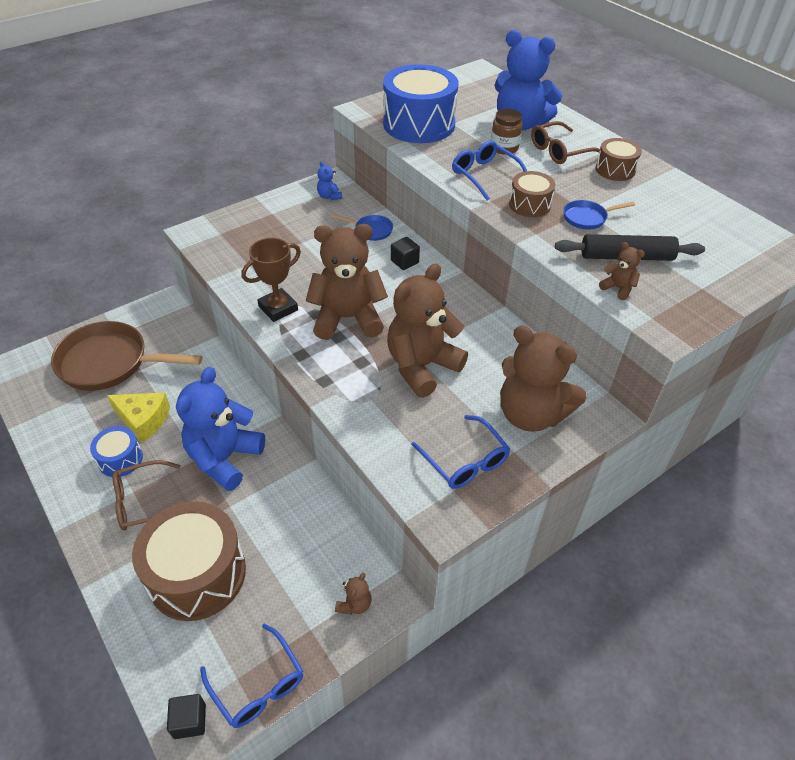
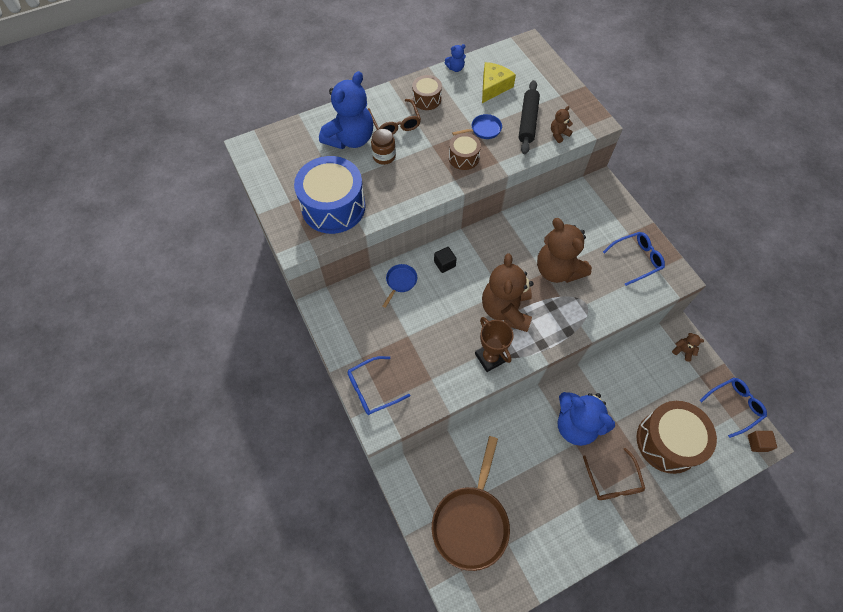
camera: 80 degrees left, 15 degrees up
(120, 459) = (574, 502): blue drum -> none
(143, 420) = (537, 487): yellow cheese -> yellow cheese (493, 87)
(190, 721) = (757, 443): black cube -> brown cube
(329, 196) = (345, 309): blue teddy bear -> blue teddy bear (455, 68)
(485, 175) = (421, 176): blue glasses -> blue glasses (373, 389)
(531, 414) = (600, 218): brown teddy bear -> none
(587, 218) = (483, 130): blue pan -> blue pan turned 105 degrees counterclockwise

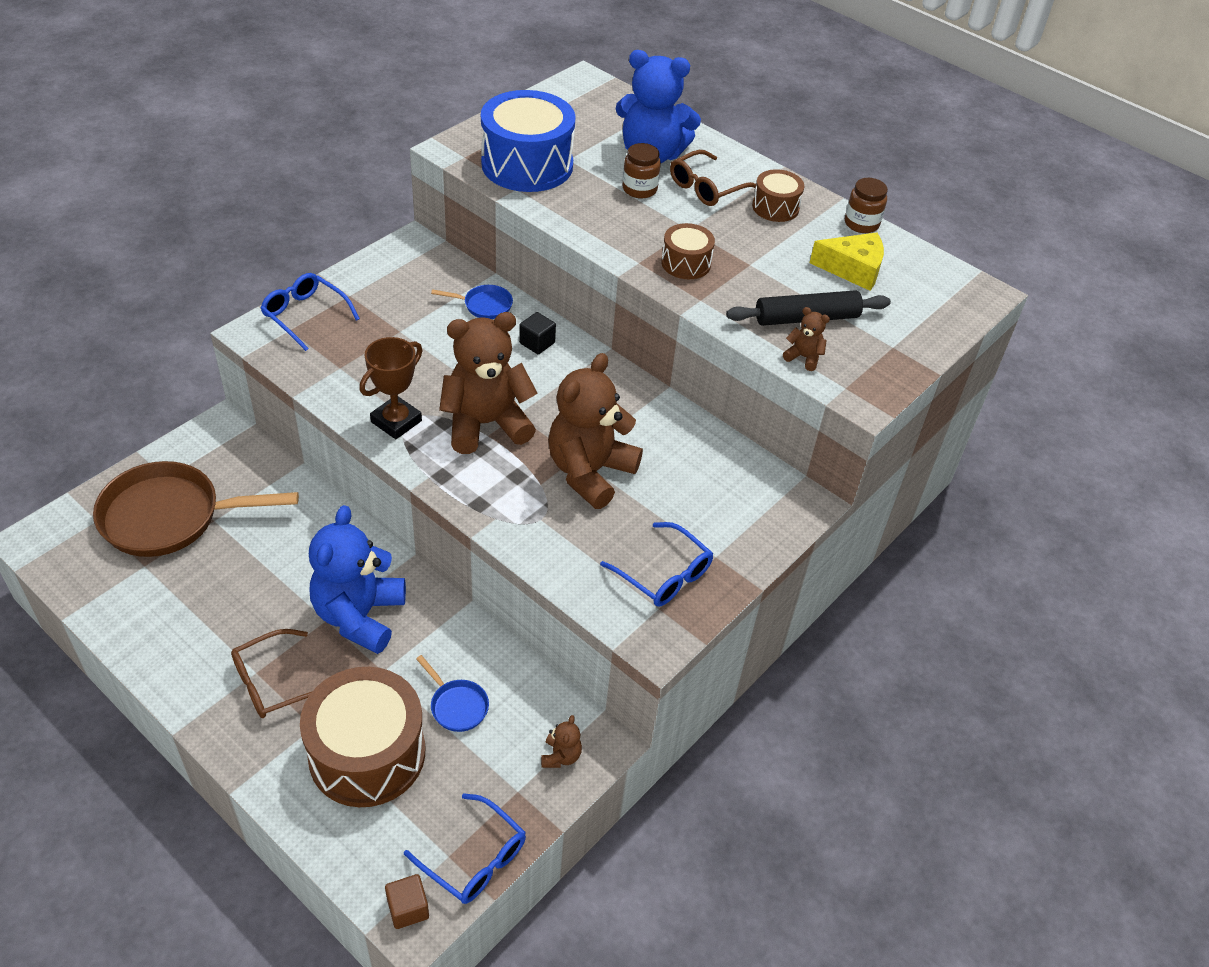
camera: 65 degrees right, 15 degrees down
(455, 68) = (861, 224): blue teddy bear -> brown jar
(483, 130) = (755, 274): blue pan -> blue pan (456, 705)

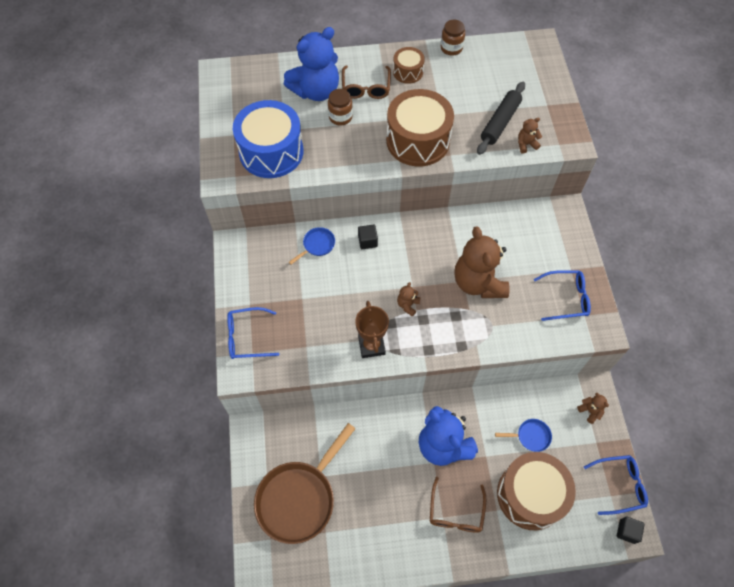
camera: 45 degrees left, 15 degrees up
(408, 908) = (627, 531): brown cube -> black cube
(486, 424) = (408, 305): brown teddy bear -> brown teddy bear, size x0.41
(686, 263) = (418, 140): brown drum -> brown drum, size x1.98
(853, 269) = (481, 77): yellow cheese -> none

